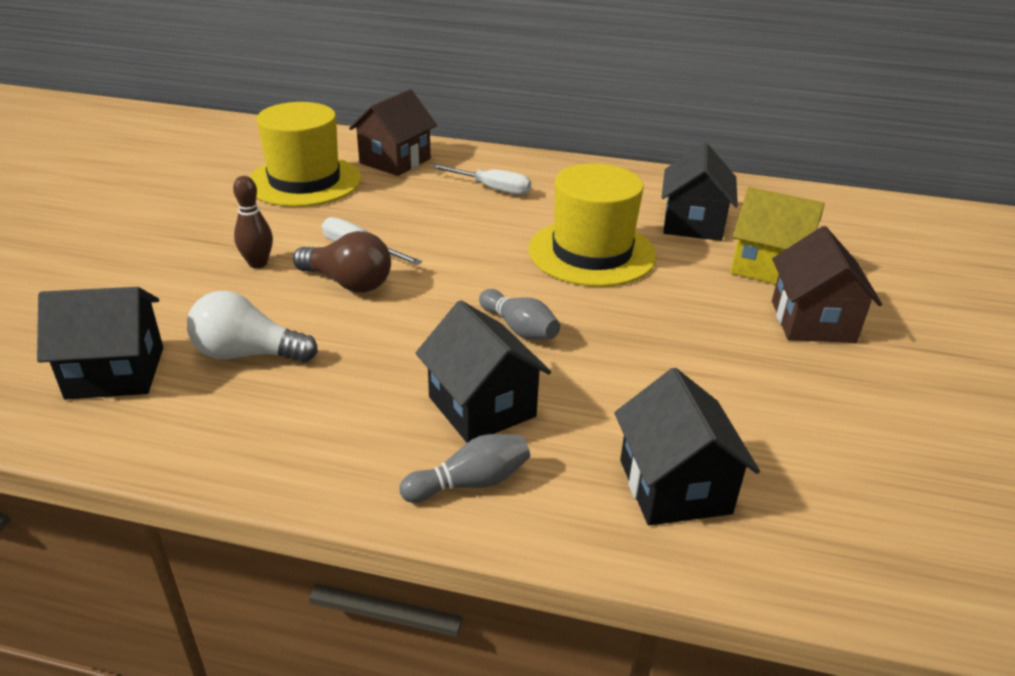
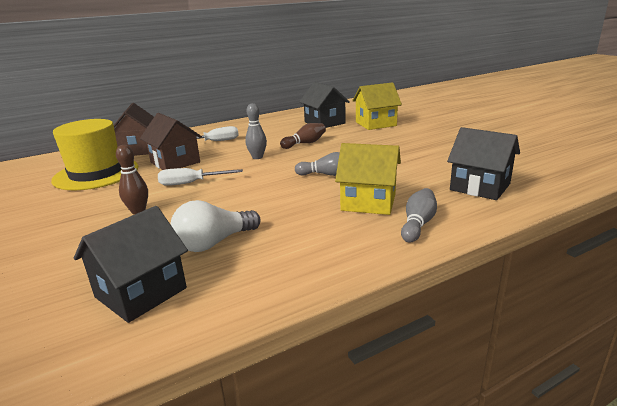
camera: 40 degrees left, 10 degrees down
(348, 283) = (212, 195): brown light bulb -> none
(482, 407) = (368, 202): black house -> yellow house
(493, 246) = (257, 157): none -> grey bowling pin
(591, 253) = (305, 143): yellow hat -> brown bowling pin
(812, 321) = (420, 131): brown house -> brown house (175, 162)

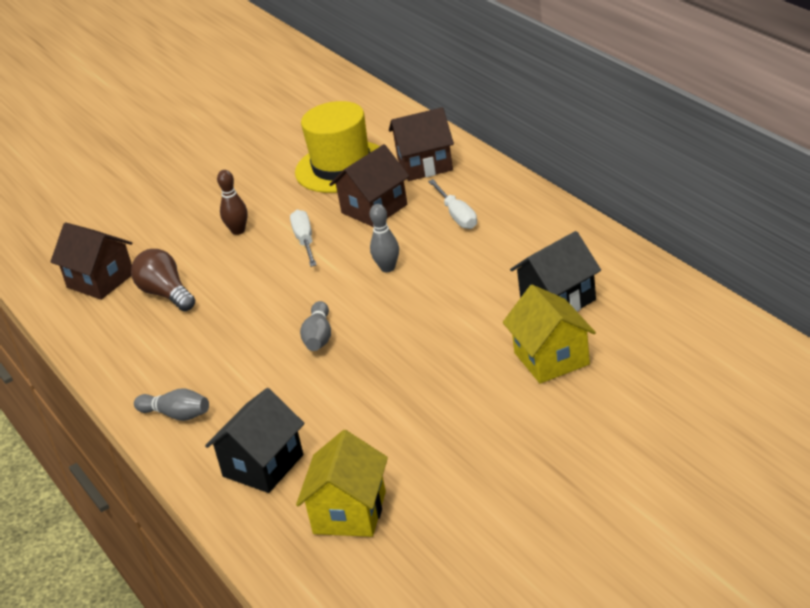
camera: 90 degrees right, 10 degrees up
(141, 292) = (100, 280): black house -> brown house
(214, 243) = (166, 294): white light bulb -> brown light bulb
(305, 143) = (444, 298): brown bowling pin -> none
(368, 202) = (234, 377): yellow house -> yellow house (349, 513)

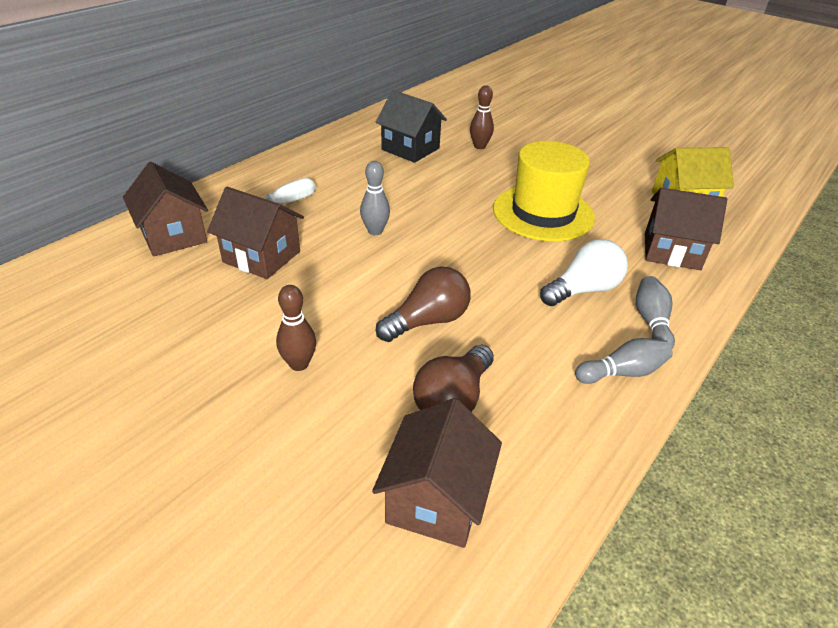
camera: 115 degrees left, 5 degrees up
(239, 383) = (583, 290): none -> white light bulb
(249, 289) = (428, 321): none -> brown light bulb
(263, 465) = (671, 251): black house -> brown house
(305, 241) = (326, 296): white screwdriver -> none
(319, 337) = (494, 253): grey bowling pin -> grey bowling pin (622, 372)
(342, 167) = (154, 299): yellow hat -> yellow hat (543, 213)
(551, 359) = (479, 146): yellow house -> brown bowling pin

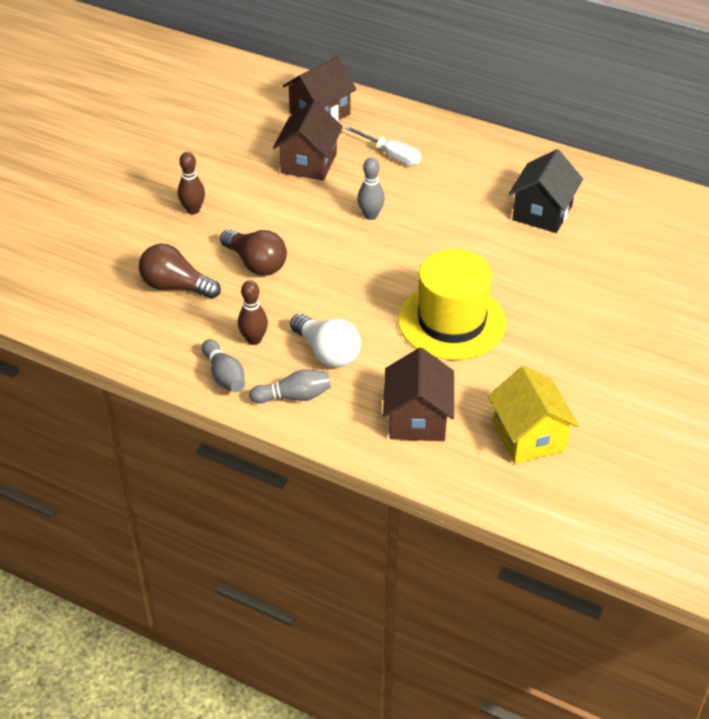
camera: 80 degrees right, 5 degrees up
(436, 499) = (92, 288): brown house -> none
(479, 146) = (579, 263): brown bowling pin -> brown bowling pin (254, 339)

